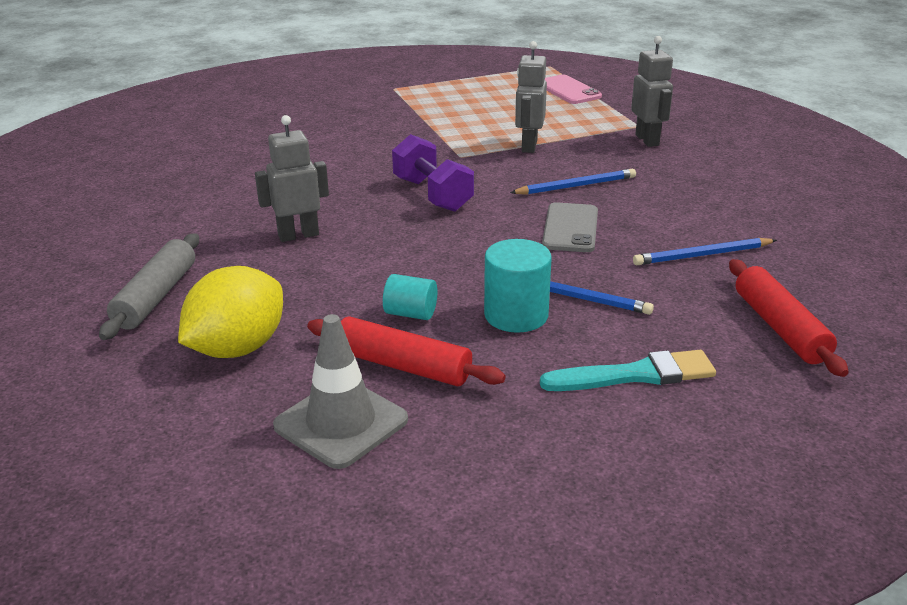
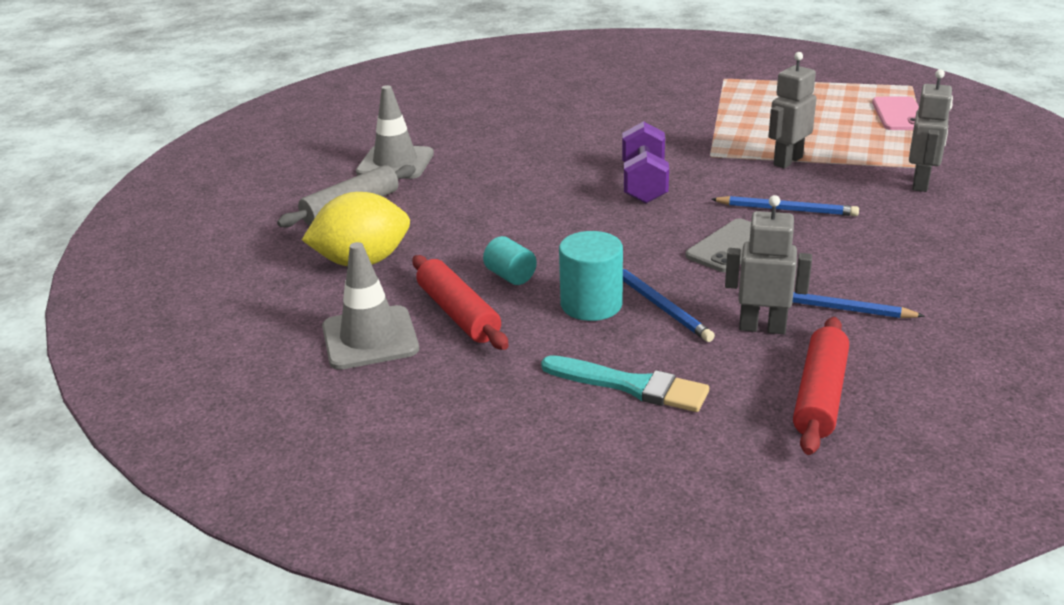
camera: 35 degrees right, 0 degrees up
(154, 238) = (395, 163): none -> grey traffic cone
(298, 235) = (498, 189): grey robot -> grey robot (762, 327)

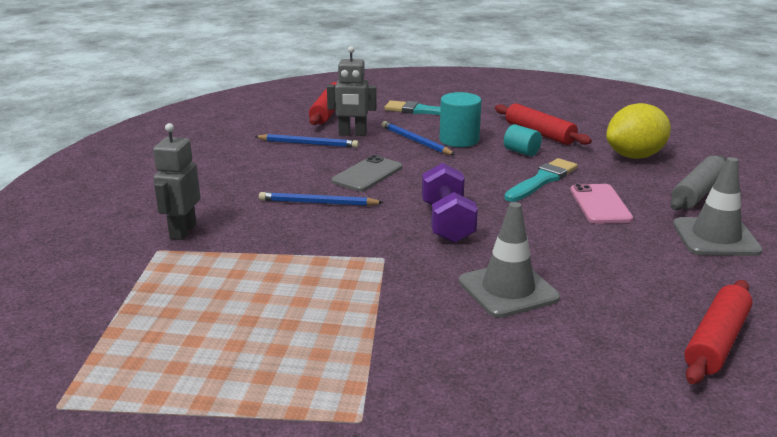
camera: 170 degrees right, 5 degrees down
(370, 338) = (581, 122): grey traffic cone -> grey traffic cone (508, 290)
(483, 102) = (716, 341): none -> red rolling pin
(513, 229) = (542, 180): none -> turquoise brush
(787, 161) = (302, 253): grey robot -> none
(899, 114) = (129, 333): pink phone -> pink phone (600, 204)

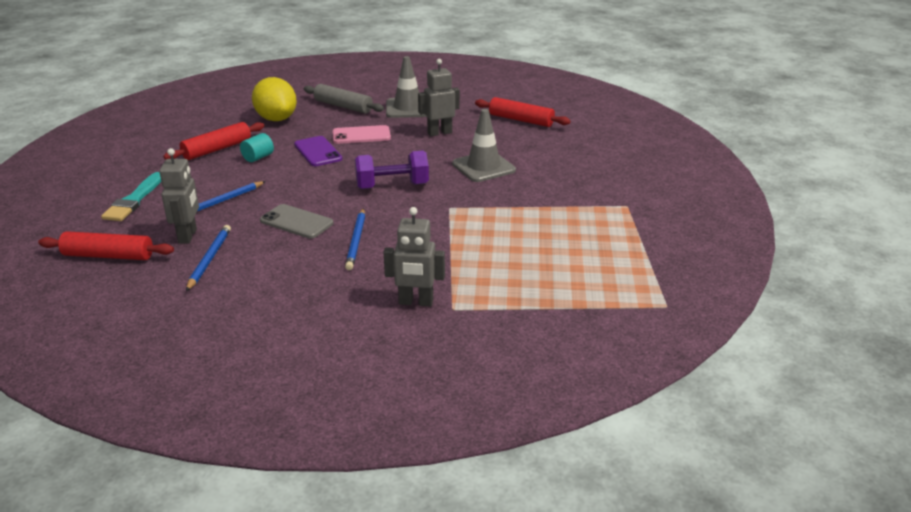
camera: 95 degrees left, 5 degrees up
(459, 140) = (222, 183): turquoise cylinder -> none
(542, 180) = (318, 152): turquoise brush -> purple phone
(628, 260) = (439, 133): none -> grey robot

